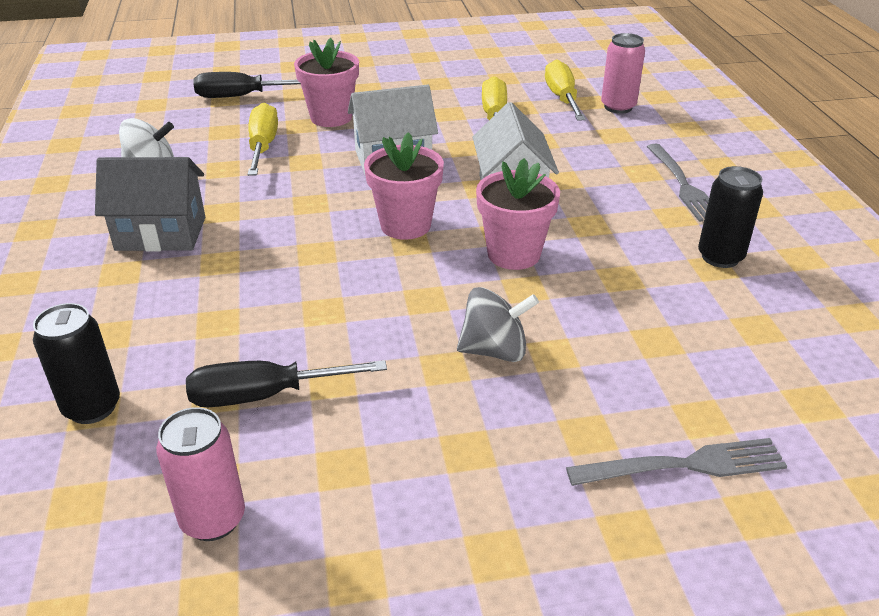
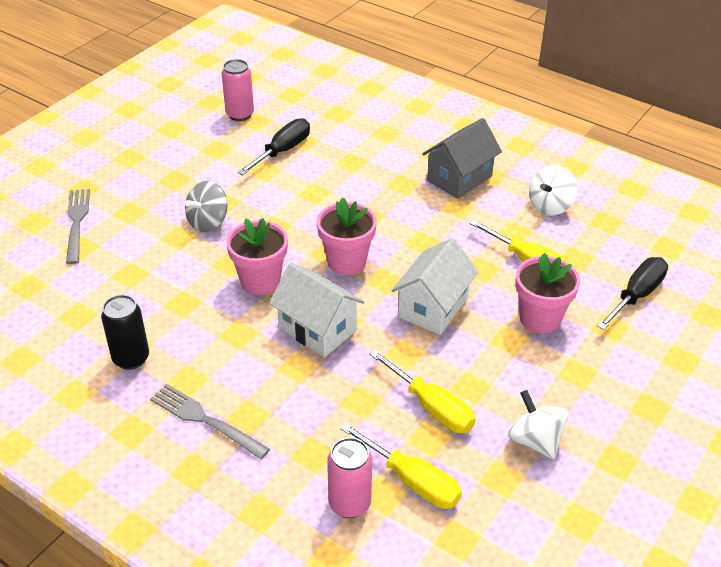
camera: 135 degrees right, 5 degrees up
(92, 407) = (340, 113): black can -> none
(455, 79) = (535, 440): none -> white spinning top
(684, 465) = (77, 222): grey fork -> grey fork turned 135 degrees clockwise

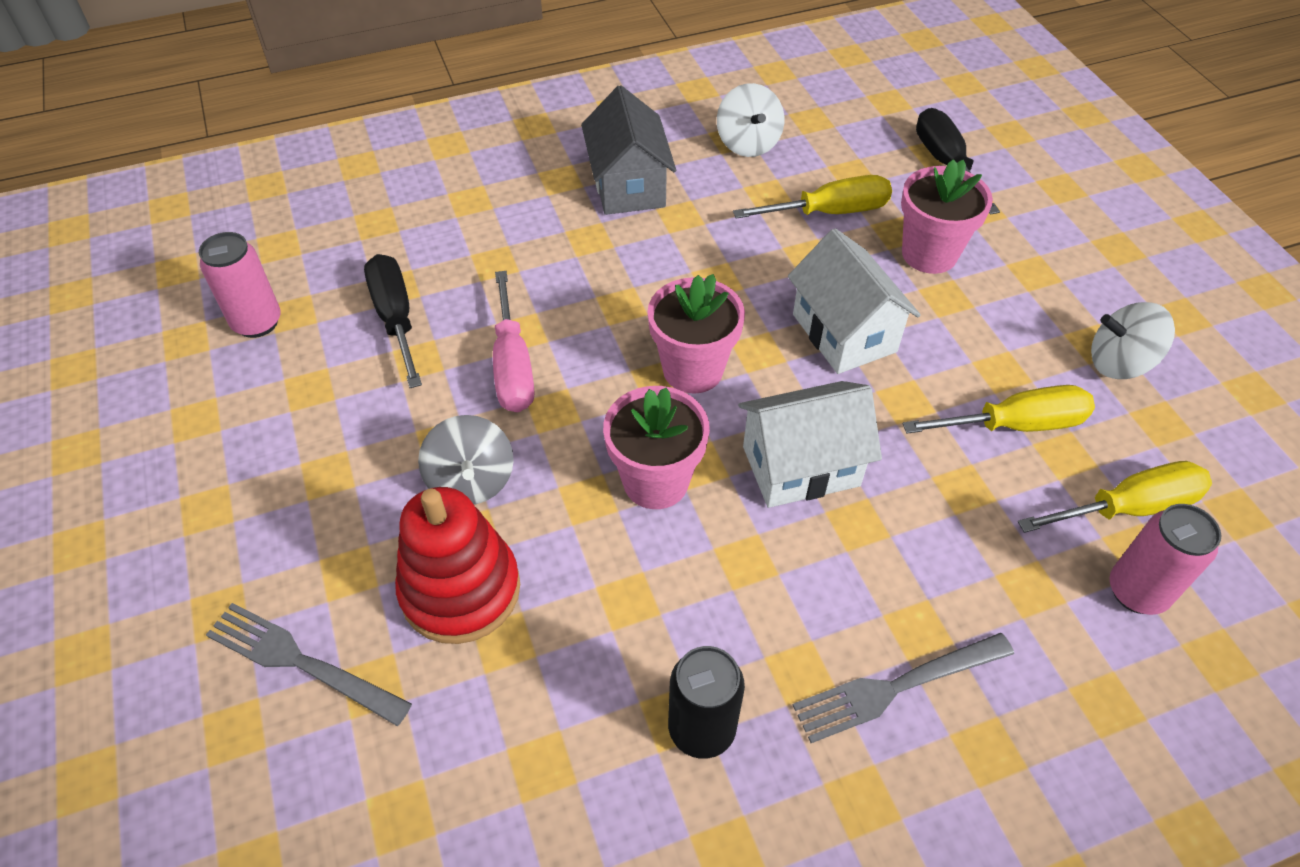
camera: 55 degrees left, 10 degrees up
(146, 248) = (460, 590): none -> red stacking toy
(289, 201) = (512, 366): none -> pink screwdriver

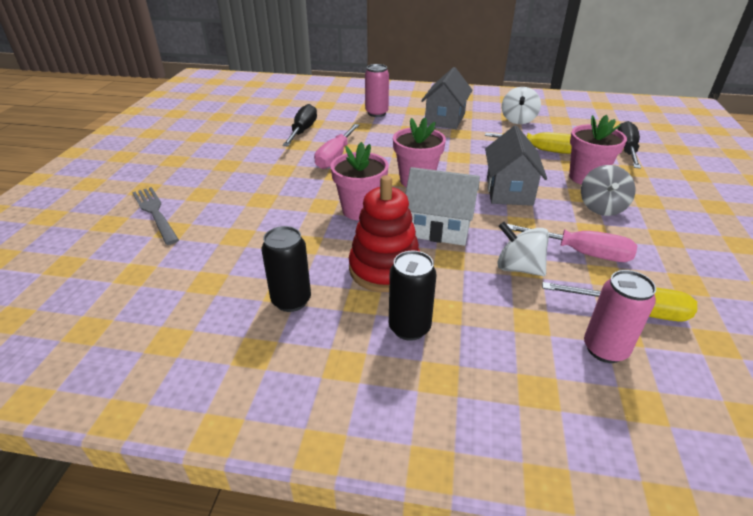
camera: 30 degrees right, 15 degrees down
(257, 322) = (250, 118): pink can -> pink can (377, 113)
(460, 590) = (238, 214): red stacking toy -> red stacking toy (384, 269)
(471, 481) = (280, 184): grey spinning top -> grey spinning top (601, 207)
(844, 333) = (509, 191): white house -> grey house
(897, 687) = (409, 328): grey fork -> black can
(1015, 425) = (581, 253): yellow screwdriver -> pink screwdriver
(1119, 363) = (677, 250): white spinning top -> white spinning top (518, 268)

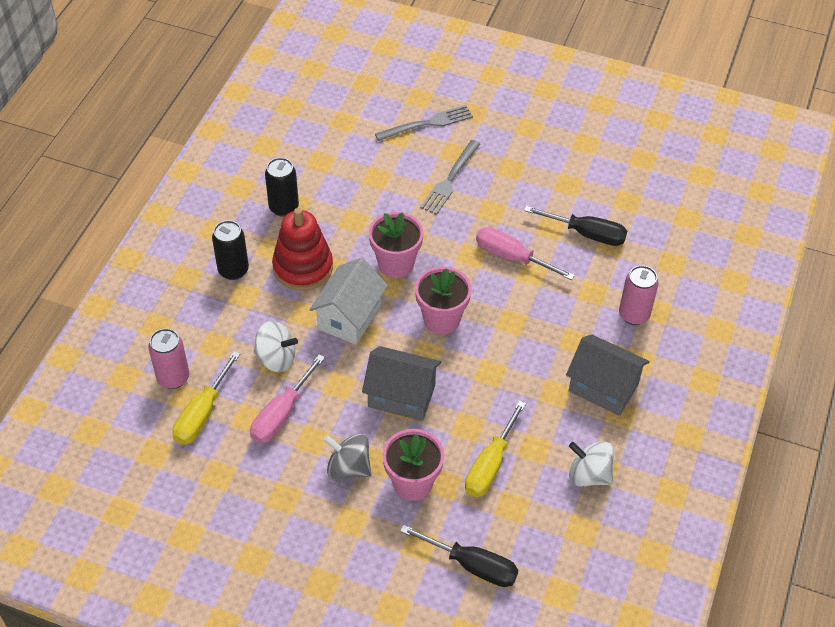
camera: 100 degrees right, 15 degrees up
(242, 192) = (450, 179): none -> grey fork
(518, 268) = (276, 358): white spinning top -> white spinning top turned 60 degrees clockwise

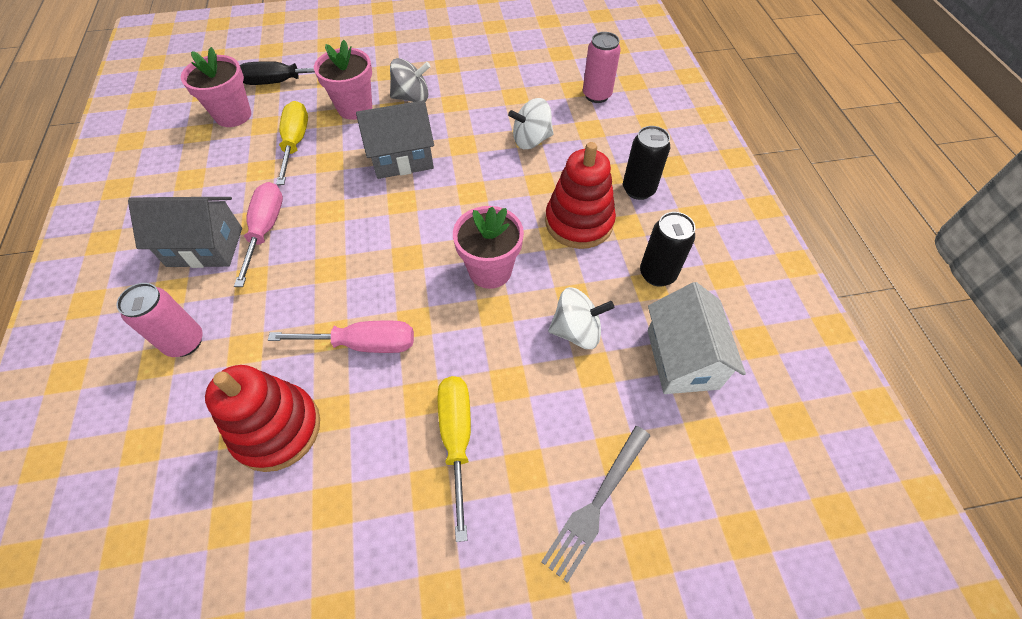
camera: 150 degrees right, 5 degrees up
(202, 414) = (551, 84): yellow screwdriver -> yellow screwdriver (457, 439)
(281, 414) = (491, 107): pink screwdriver -> pink screwdriver (265, 230)
(349, 317) = (496, 199): white house -> white house (682, 359)
(441, 319) = (405, 237): pink flower pot -> pink flower pot (233, 115)
(450, 179) = (501, 417): grey fork -> none
(586, 234) = (277, 429): black screwdriver -> red stacking toy
(589, 475) = (201, 170): white spinning top -> white spinning top (576, 331)

